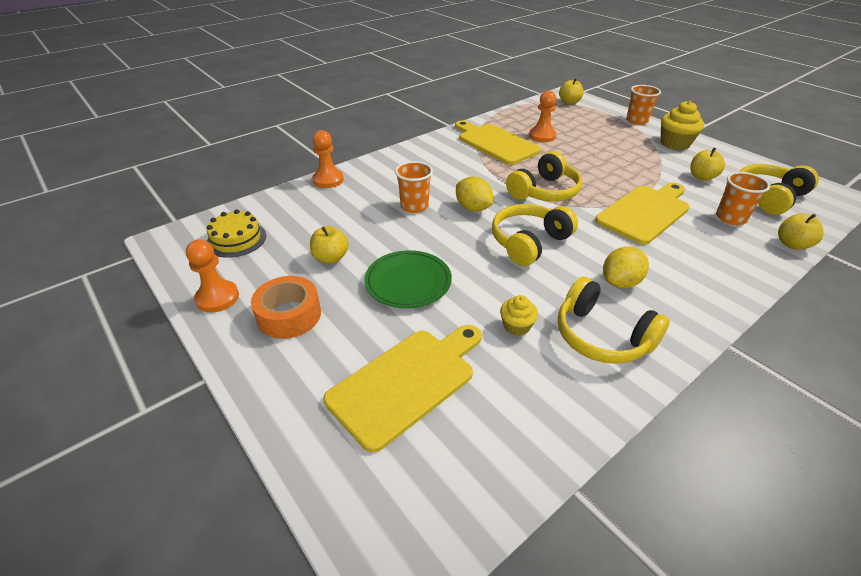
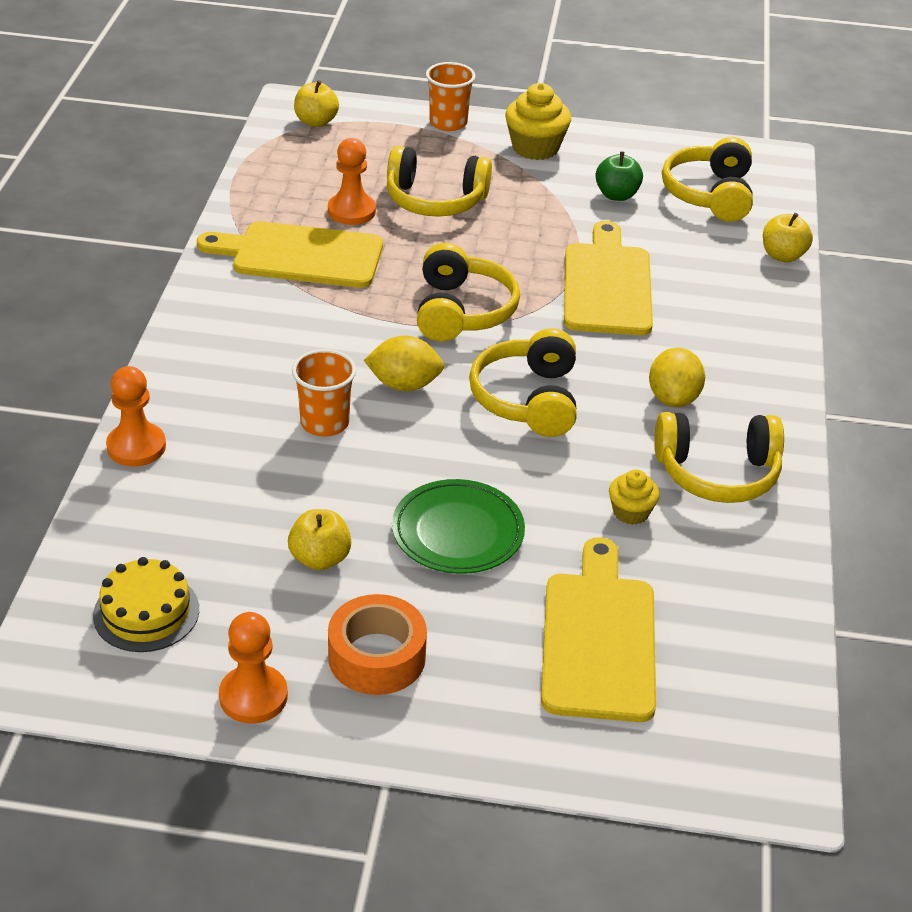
camera: 45 degrees left, 0 degrees up
(590, 145) = (435, 200): none -> yellow headphones
(702, 177) = (617, 195): yellow apple -> green apple
(730, 218) = (699, 247): orange cup -> none

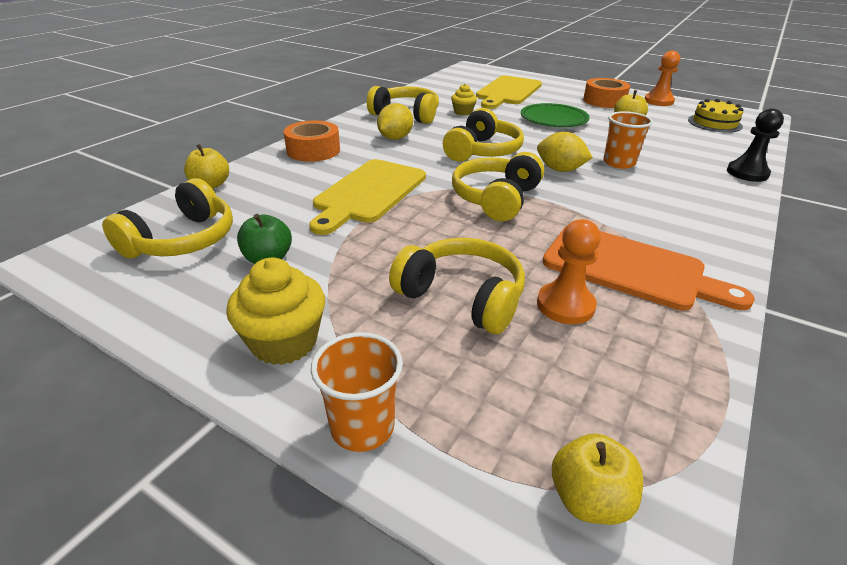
camera: 155 degrees left, 5 degrees down
(136, 447) = (747, 173): orange pawn -> black pawn
(300, 255) = (630, 268): yellow cutting board -> orange cutting board
(750, 340) = (313, 150): none -> orange tape

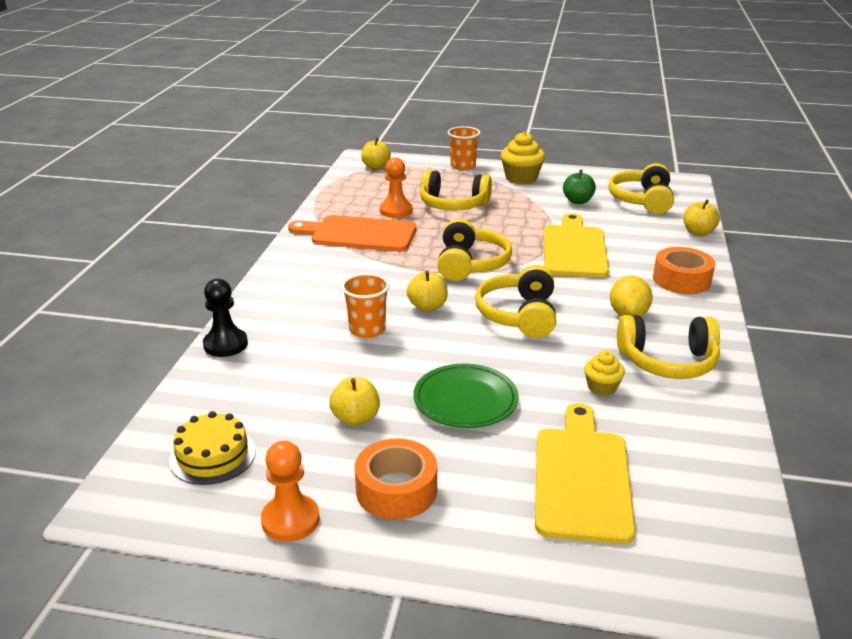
camera: 160 degrees right, 5 degrees down
(560, 170) = (427, 306): yellow lemon -> yellow apple

